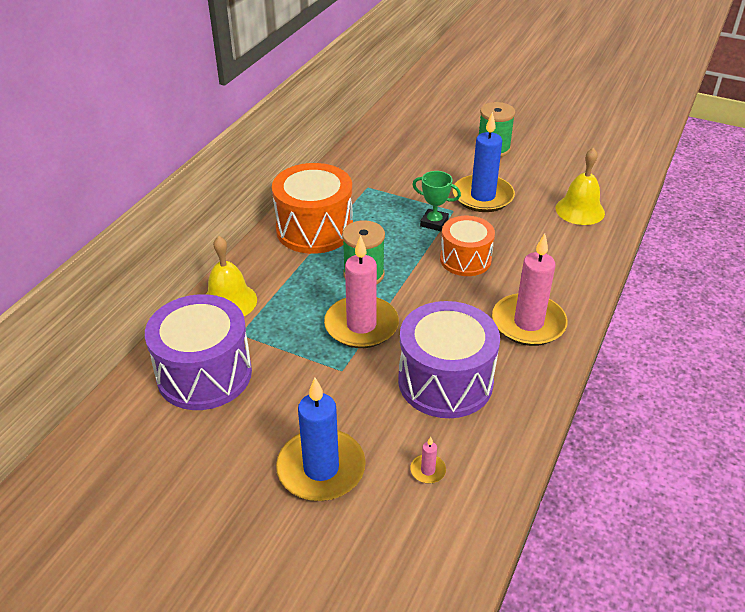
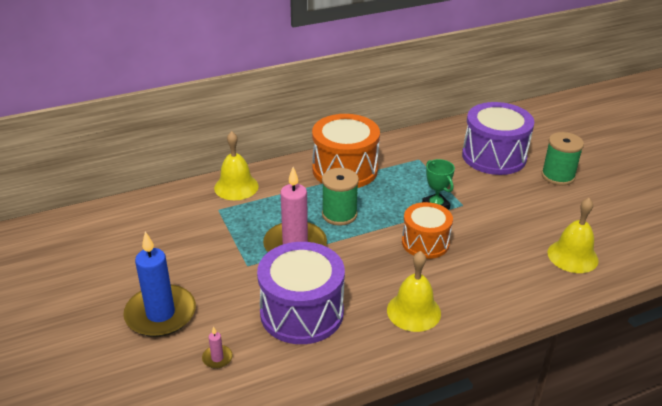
camera: 40 degrees right, 5 degrees down
(204, 374) = (170, 221): purple drum -> purple drum (494, 156)
(483, 196) = (500, 206): blue candle -> none
(528, 323) = (413, 311): pink candle -> yellow bell

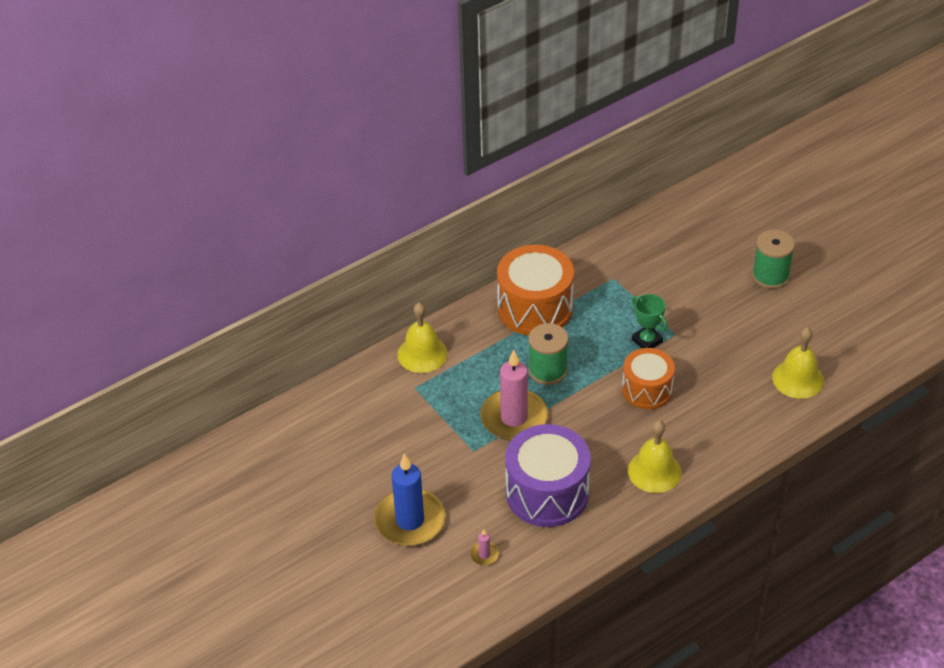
camera: 10 degrees left, 10 degrees up
(494, 156) = (696, 259): purple drum -> none

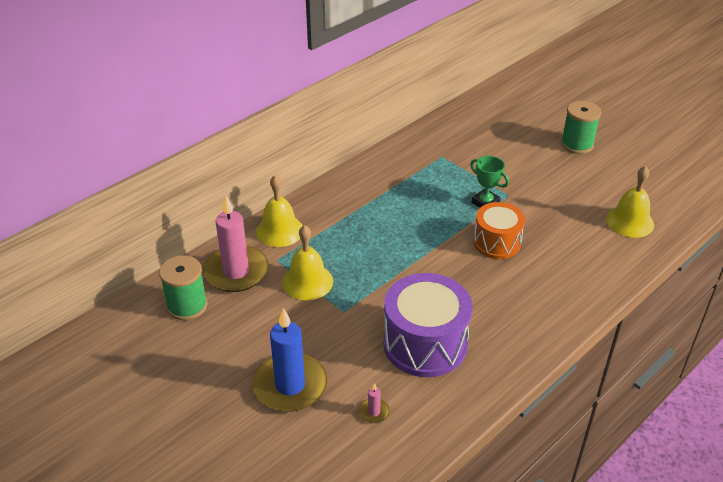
camera: 10 degrees left, 5 degrees down
(514, 418) = (377, 278): pink candle -> pink candle (236, 272)
(535, 308) = (377, 185): orange drum -> none
(547, 370) = (400, 234): green spool -> green spool (187, 306)
(654, 471) = (524, 313): yellow bell -> yellow bell (307, 281)

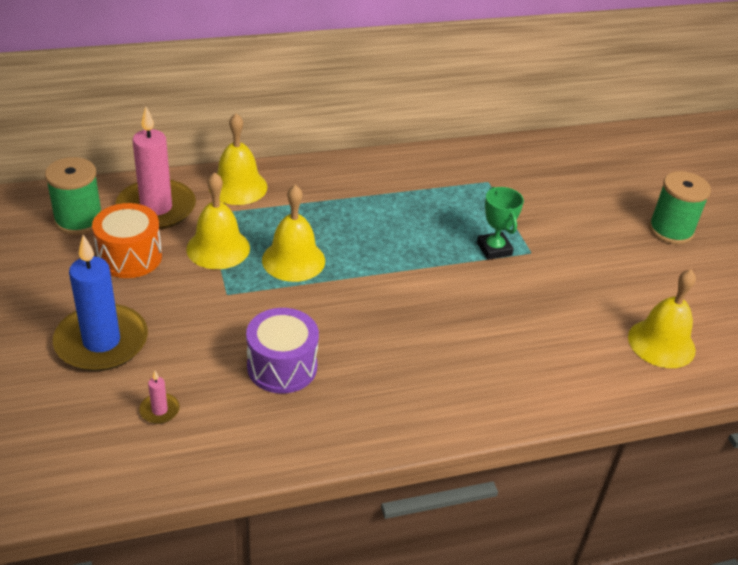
camera: 25 degrees right, 0 degrees up
(366, 267) = (293, 260): none -> yellow bell
(425, 344) = (282, 366): purple drum -> purple drum, size x0.64
(497, 242) = (467, 296): orange drum -> orange drum (130, 257)

